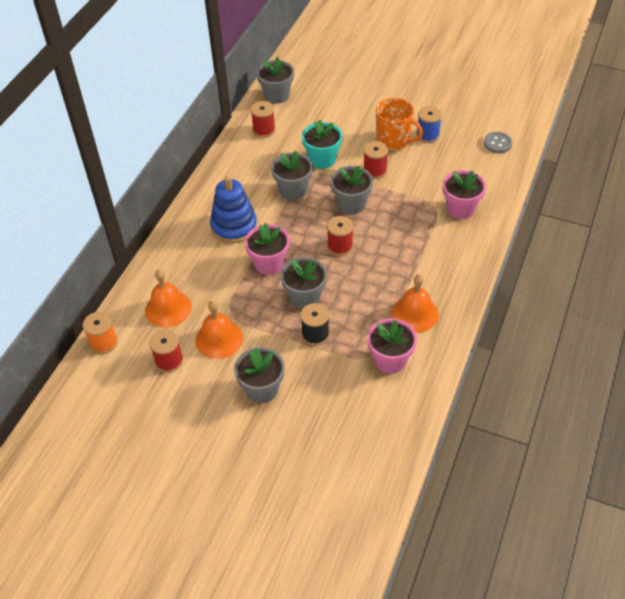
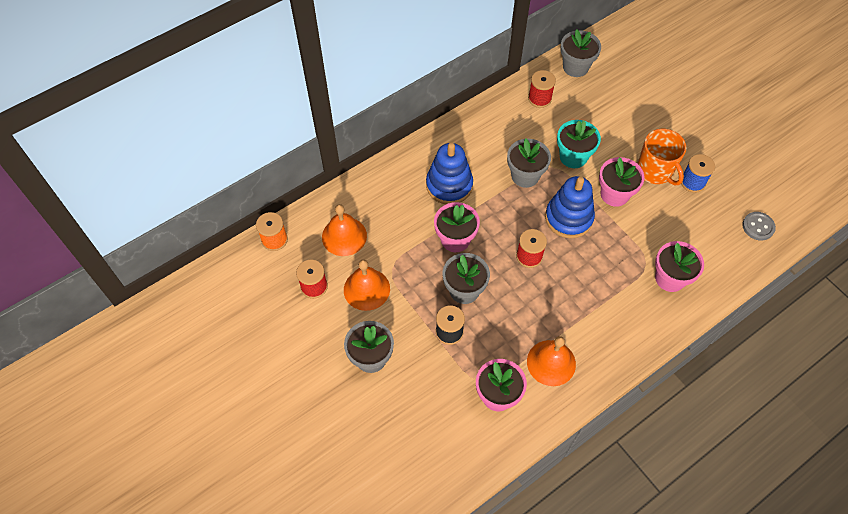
camera: 30 degrees right, 10 degrees up
(351, 204) = (568, 218): grey flower pot -> blue stacking toy
(375, 171) = (614, 194): red spool -> pink flower pot

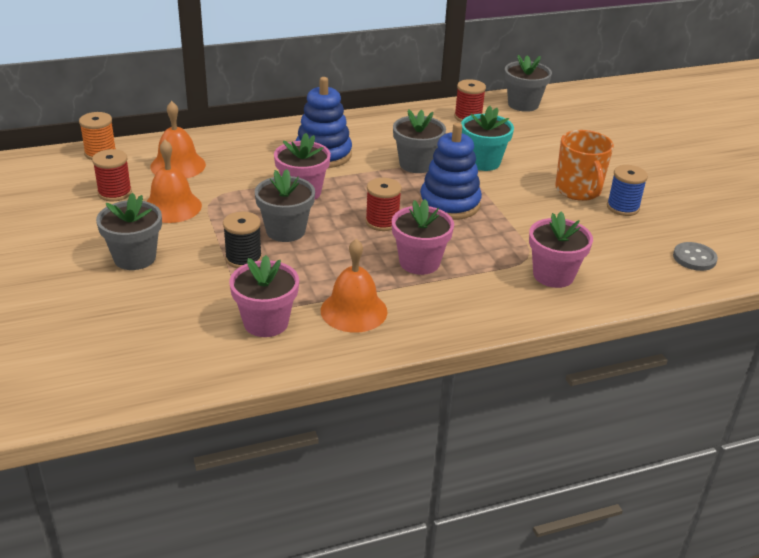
camera: 15 degrees right, 25 degrees down
(614, 194) = (517, 197): pink flower pot -> pink flower pot (419, 262)

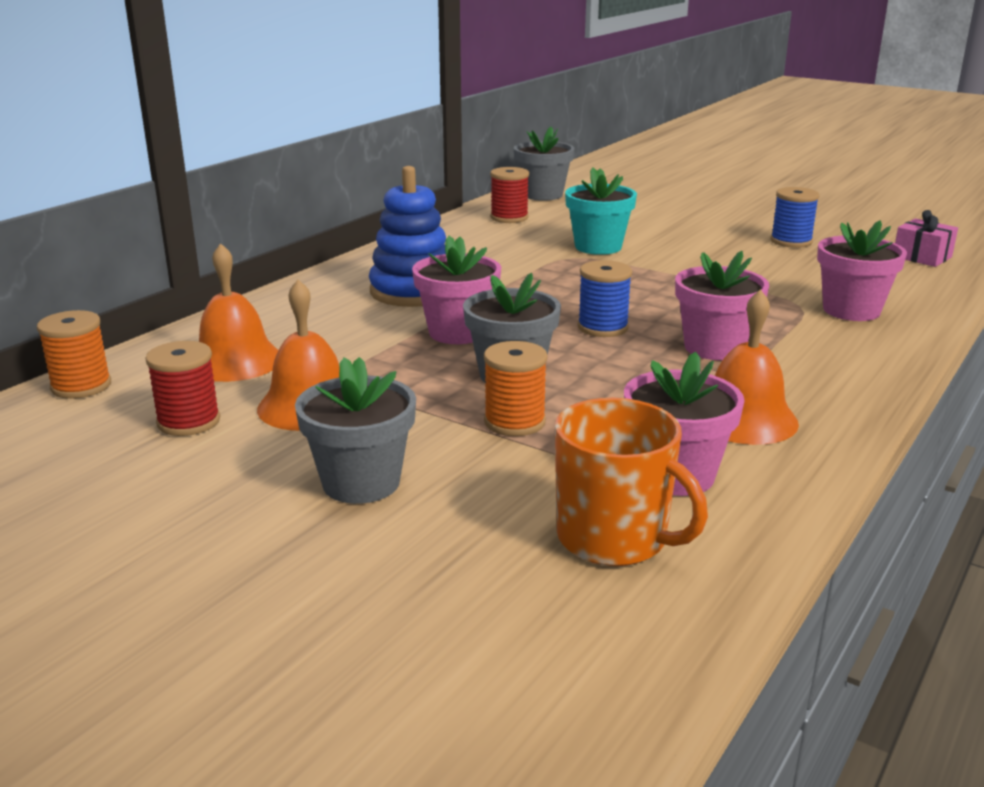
camera: 35 degrees left, 10 degrees down
(243, 258) = (514, 422): black spool -> orange spool
(382, 222) = (603, 327): red spool -> blue spool
(416, 164) = (535, 268): grey flower pot -> none
(449, 204) = (637, 289): blue stacking toy -> none
(578, 190) = (729, 241): orange mug -> orange mug (614, 539)
(694, 258) = (922, 257): grey button -> pink gift

